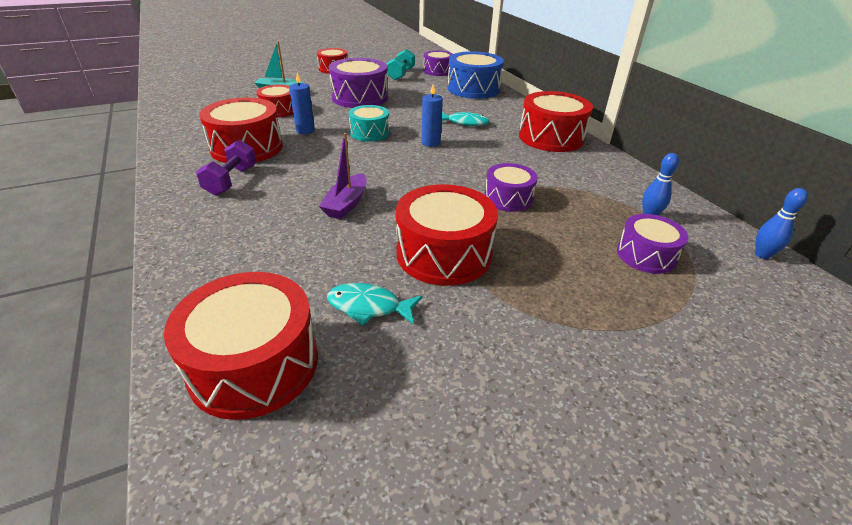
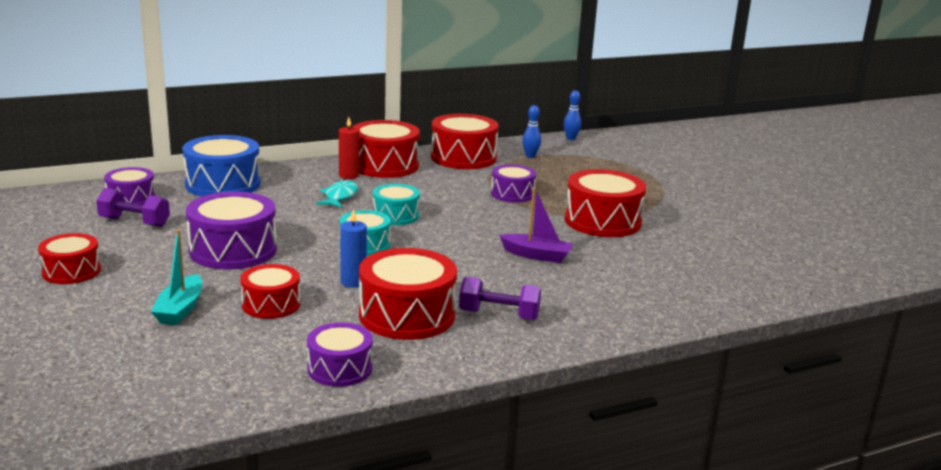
camera: 90 degrees left, 15 degrees down
(254, 364) = (746, 280): red drum -> red drum (463, 158)
(369, 307) = (674, 247): turquoise fish -> none
(401, 74) = (134, 222): turquoise dumbbell -> purple dumbbell
(431, 143) = (396, 215): blue candle -> turquoise drum
(515, 124) = (349, 175): none -> red candle
(646, 255) = (582, 165): purple drum -> purple drum (340, 369)

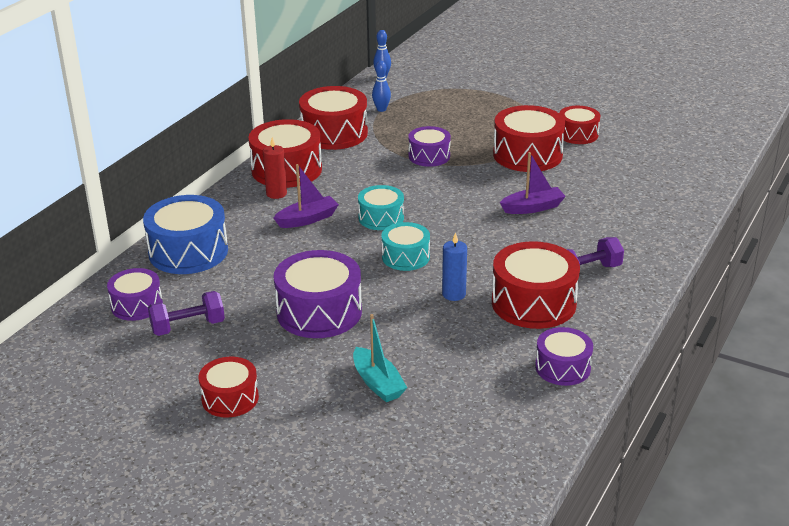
camera: 35 degrees left, 10 degrees up
(271, 304) = (432, 344): red drum -> red drum (578, 134)
(340, 197) = (307, 219): turquoise fish -> purple boat

